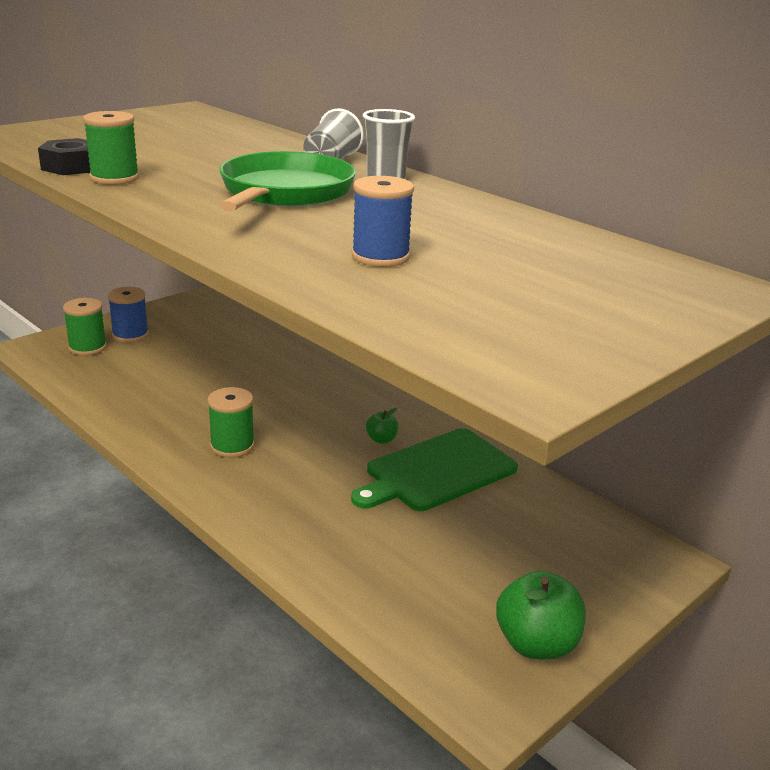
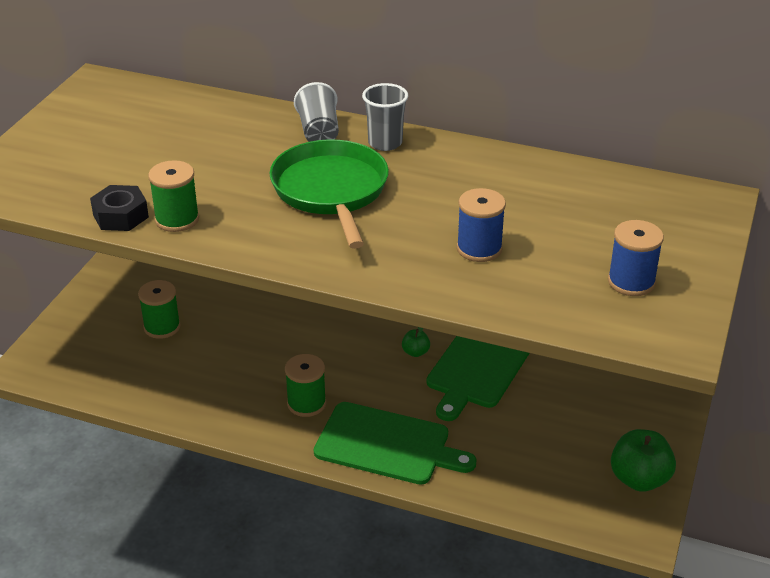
camera: 25 degrees left, 10 degrees up
(87, 347) = (79, 348): green spool -> green spool (162, 327)
(130, 335) = (104, 319): blue spool -> blue spool (631, 282)
(274, 506) = (387, 445): none -> green cutting board

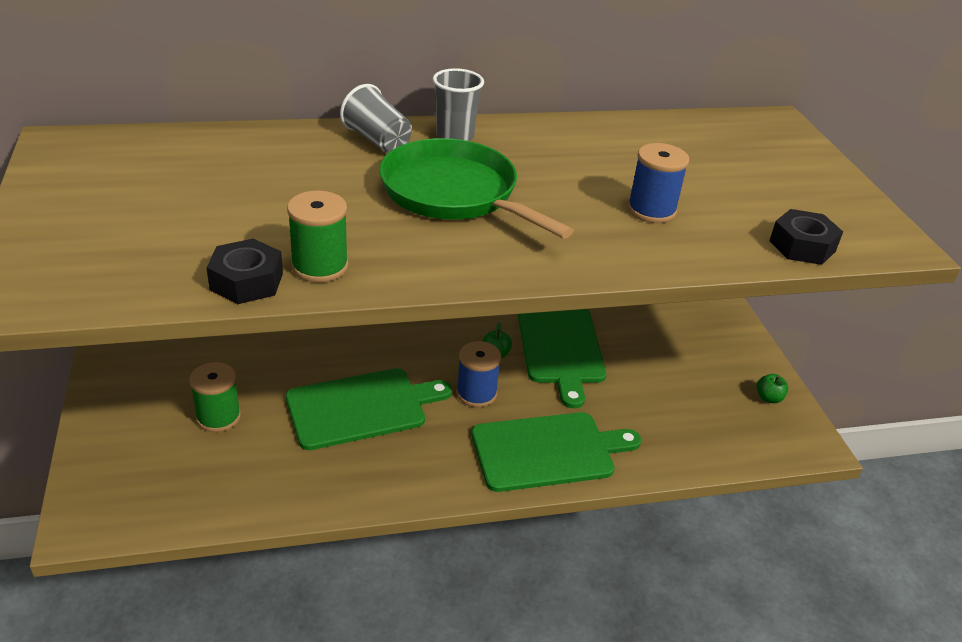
camera: 35 degrees left, 0 degrees up
(269, 357) = (361, 408): none -> green cutting board
(306, 403) = (438, 440): green spool -> none
(579, 317) = (802, 246): none -> black nut
(631, 282) = (802, 203): blue spool -> blue spool (476, 393)
(639, 479) = (768, 398): green apple -> green apple, size x0.51

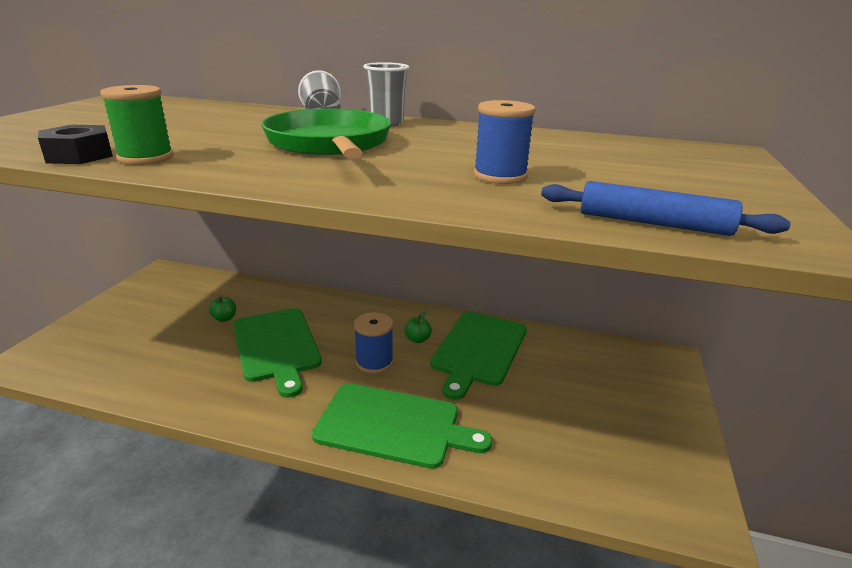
camera: 30 degrees right, 10 degrees down
(218, 417) = (177, 324): green spool -> none
(361, 408) = (276, 346): green cutting board -> green cutting board turned 60 degrees clockwise
(768, 398) = (670, 453): green apple -> green apple (224, 318)
(802, 246) = (653, 223): black nut -> blue rolling pin

